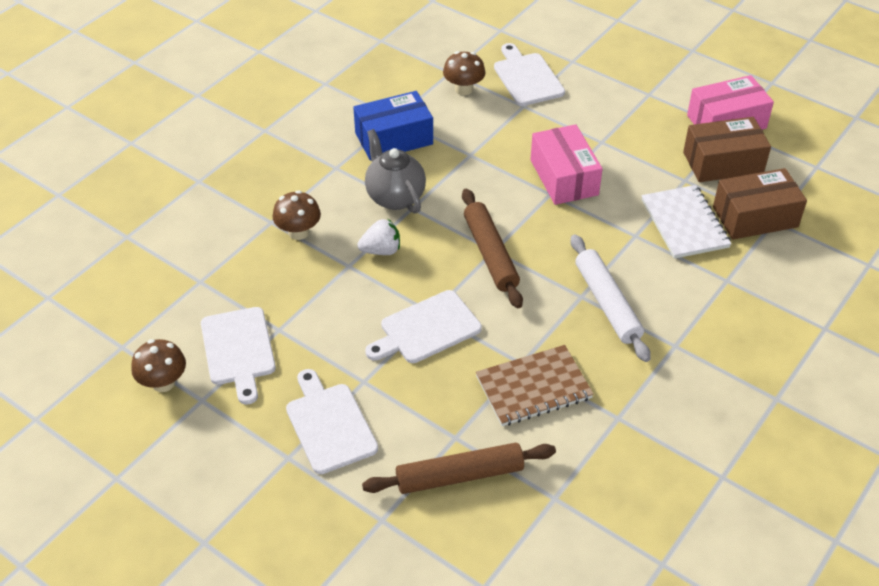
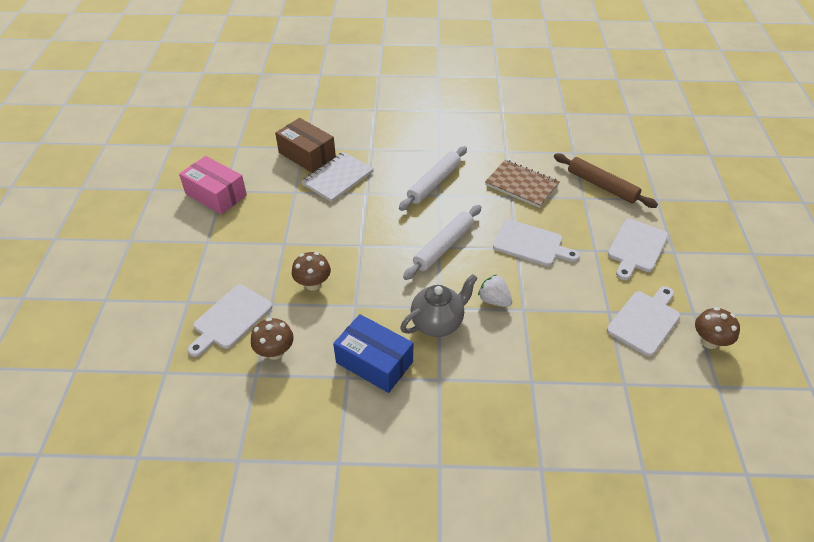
camera: 125 degrees left, 0 degrees up
(298, 232) = (524, 357): brown mushroom -> brown mushroom (313, 284)
(395, 197) = (438, 323): grey teapot -> grey teapot turned 150 degrees counterclockwise
(490, 254) = (444, 246): brown rolling pin -> white rolling pin
(564, 177) = (339, 245): pink box -> none
(723, 162) = (263, 182): brown box -> none

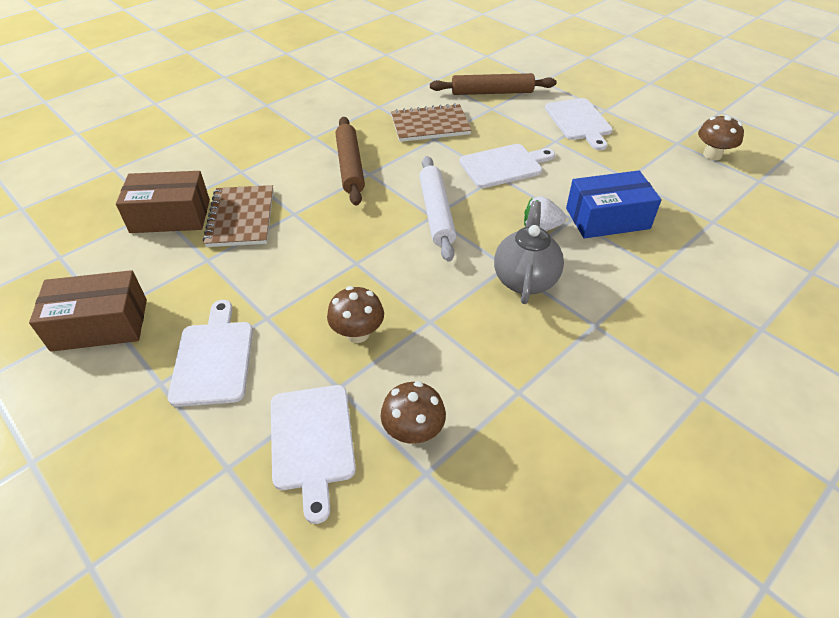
camera: 45 degrees left, 0 degrees up
(216, 194) = (100, 324): pink box -> brown box
(338, 178) = (241, 218): white notebook -> brown notebook
(374, 362) = (522, 357): blue box -> blue box (607, 218)
(434, 183) = (350, 166): white rolling pin -> brown rolling pin
(645, 320) = (658, 168): white cutting board -> white cutting board (213, 358)

